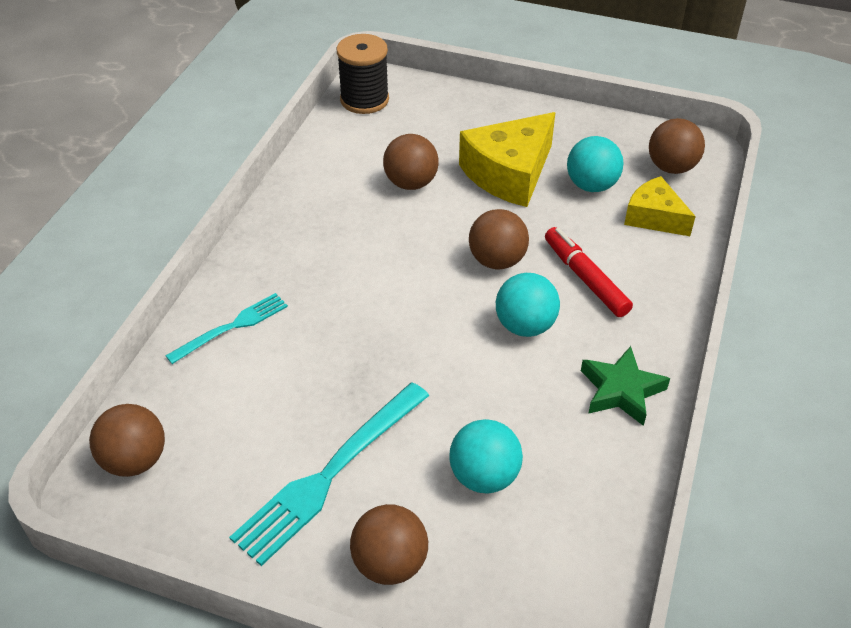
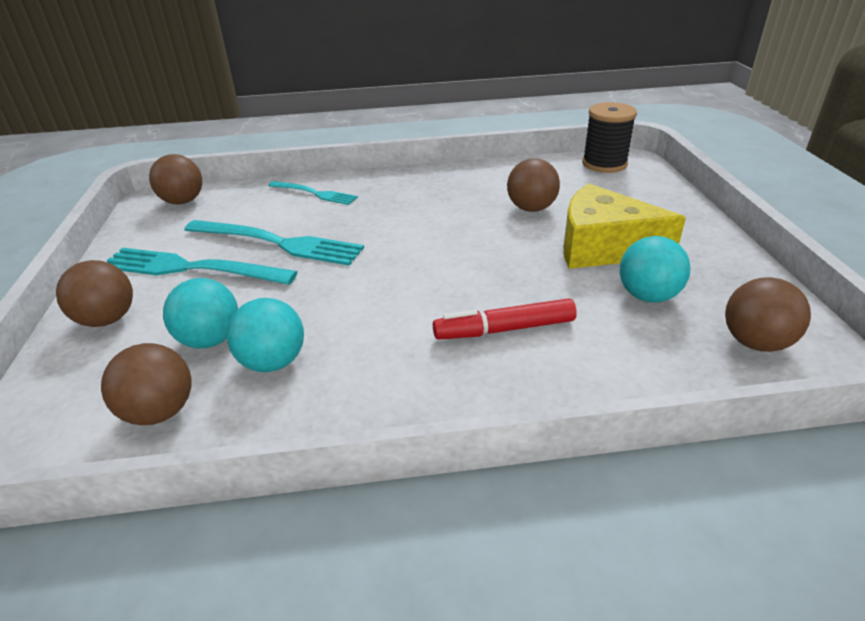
camera: 65 degrees right, 10 degrees down
(330, 387) = (278, 243): none -> turquoise fork
(497, 261) = (479, 273): brown ball -> brown ball (160, 412)
(525, 326) = (407, 311): turquoise ball -> turquoise ball (273, 362)
(585, 278) = (504, 329): red marker -> red marker turned 135 degrees counterclockwise
(621, 390) = (359, 397): green star -> none
(654, 217) = (651, 351): yellow cheese -> none

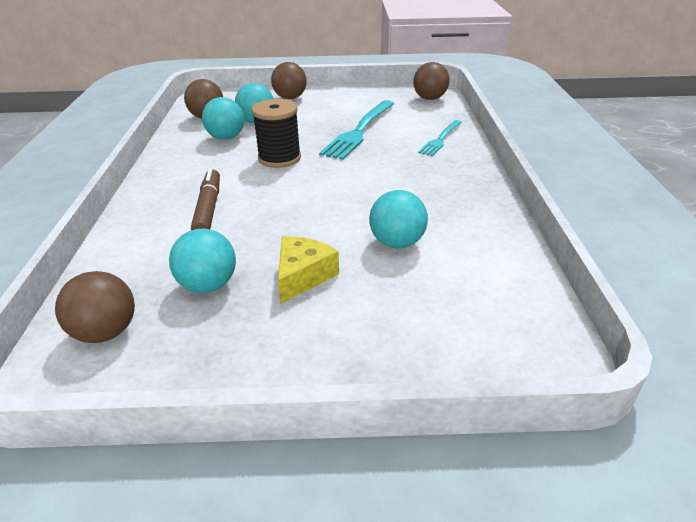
camera: 95 degrees right, 0 degrees up
(191, 268) = (335, 110): turquoise fork -> none
(504, 329) = (209, 208): red marker -> brown marker
(531, 208) = (397, 243): brown ball -> turquoise ball
(603, 247) = (303, 276): yellow cheese -> yellow cheese, size x0.61
(604, 164) = (533, 325): black spool -> black spool (279, 158)

